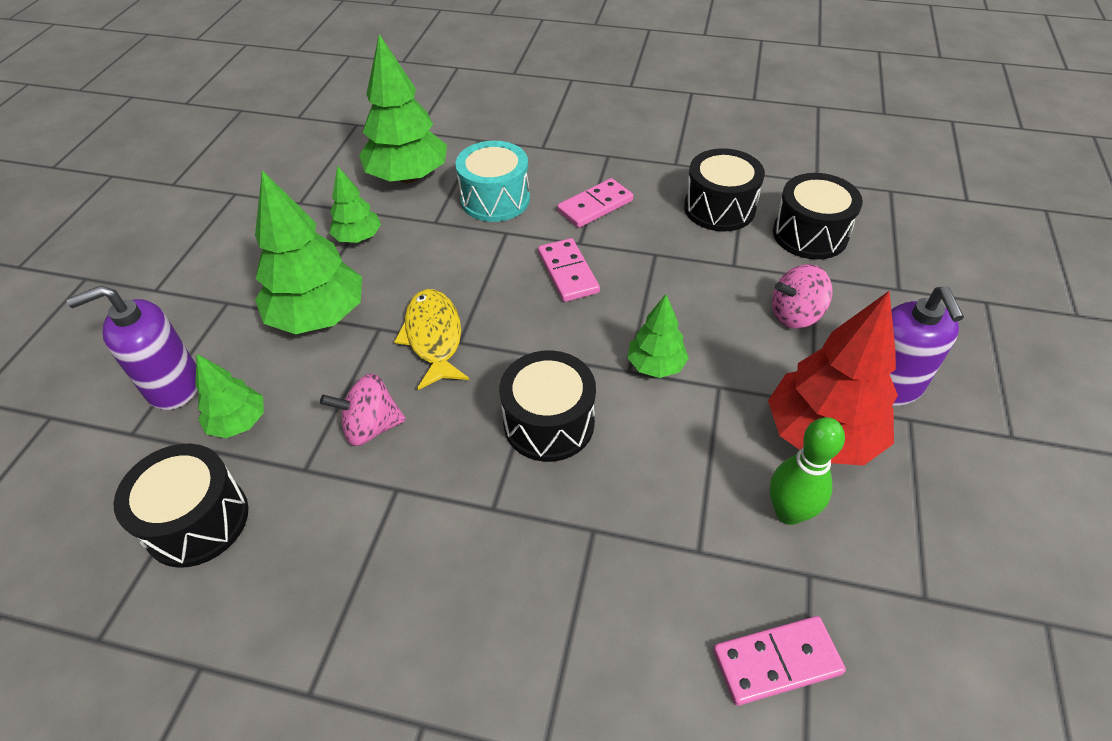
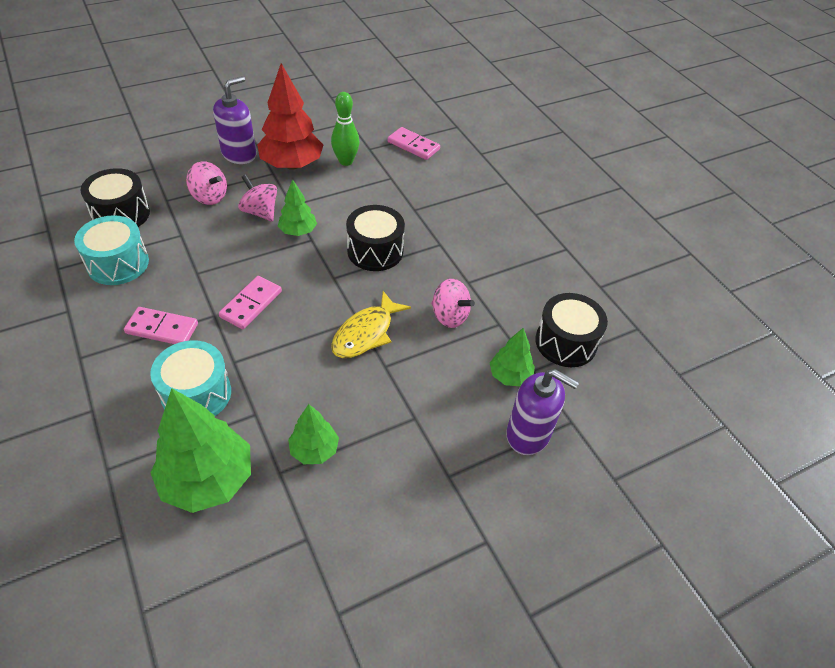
camera: 135 degrees left, 0 degrees up
(318, 316) = (407, 406): green tree -> none
(719, 208) = (118, 263): black drum -> turquoise drum
(726, 348) = (260, 212): none -> pink spinning top

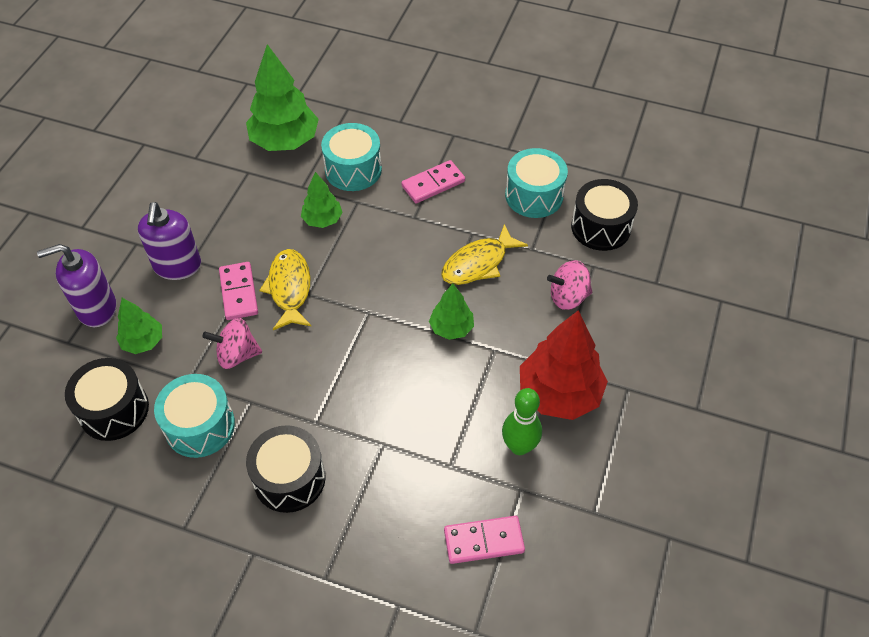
camera: 140 degrees right, 5 degrees up
(225, 252) = (478, 263): none -> yellow fish
(239, 154) = (620, 361): purple soap dispenser -> purple soap dispenser (177, 266)
(251, 304) = (400, 243): pink domino -> pink domino (238, 292)
(260, 212) = (507, 319): pink spinning top -> none
(314, 450) = (240, 196): green tree -> green tree (322, 220)
(375, 251) = (364, 364): black drum -> black drum (289, 478)
(513, 291) = (200, 426): none -> turquoise drum

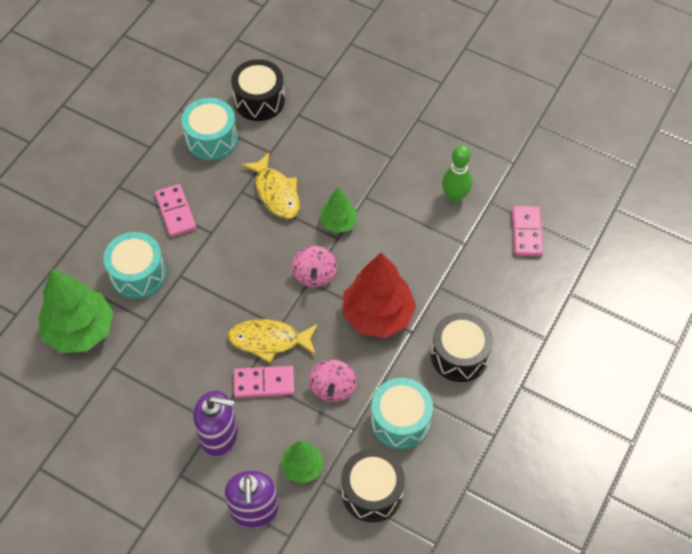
camera: 80 degrees left, 5 degrees up
(322, 220) = (194, 306): green tree -> none
(559, 394) = (414, 162): red tree -> red tree (378, 315)
(568, 297) = (325, 138): pink spinning top -> pink spinning top (314, 275)

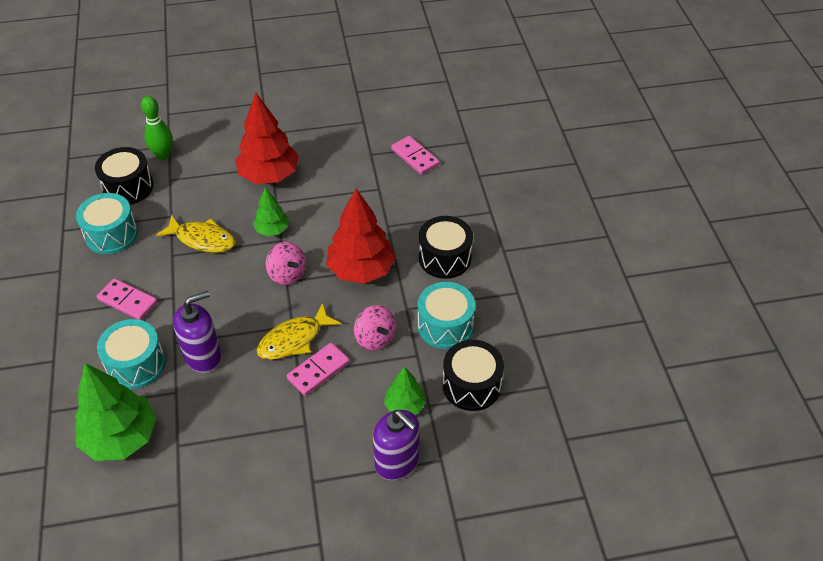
camera: 40 degrees left, 10 degrees down
(219, 436) = (318, 431): purple soap dispenser -> purple soap dispenser (203, 356)
(381, 165) = (269, 175): none -> red tree
(454, 196) = (343, 164): green bowling pin -> green bowling pin (163, 155)

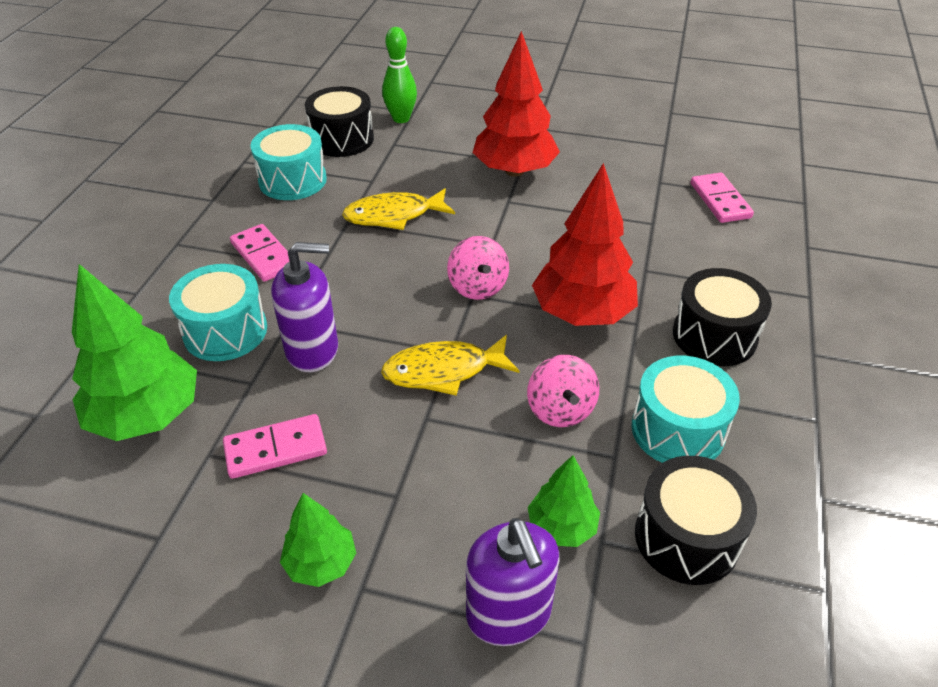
camera: 25 degrees right, 5 degrees down
(202, 239) = (393, 215): yellow fish -> yellow fish turned 120 degrees clockwise
(272, 230) = (486, 230): green tree -> green tree (321, 563)
(318, 371) = (456, 425): pink domino -> pink domino (275, 449)

